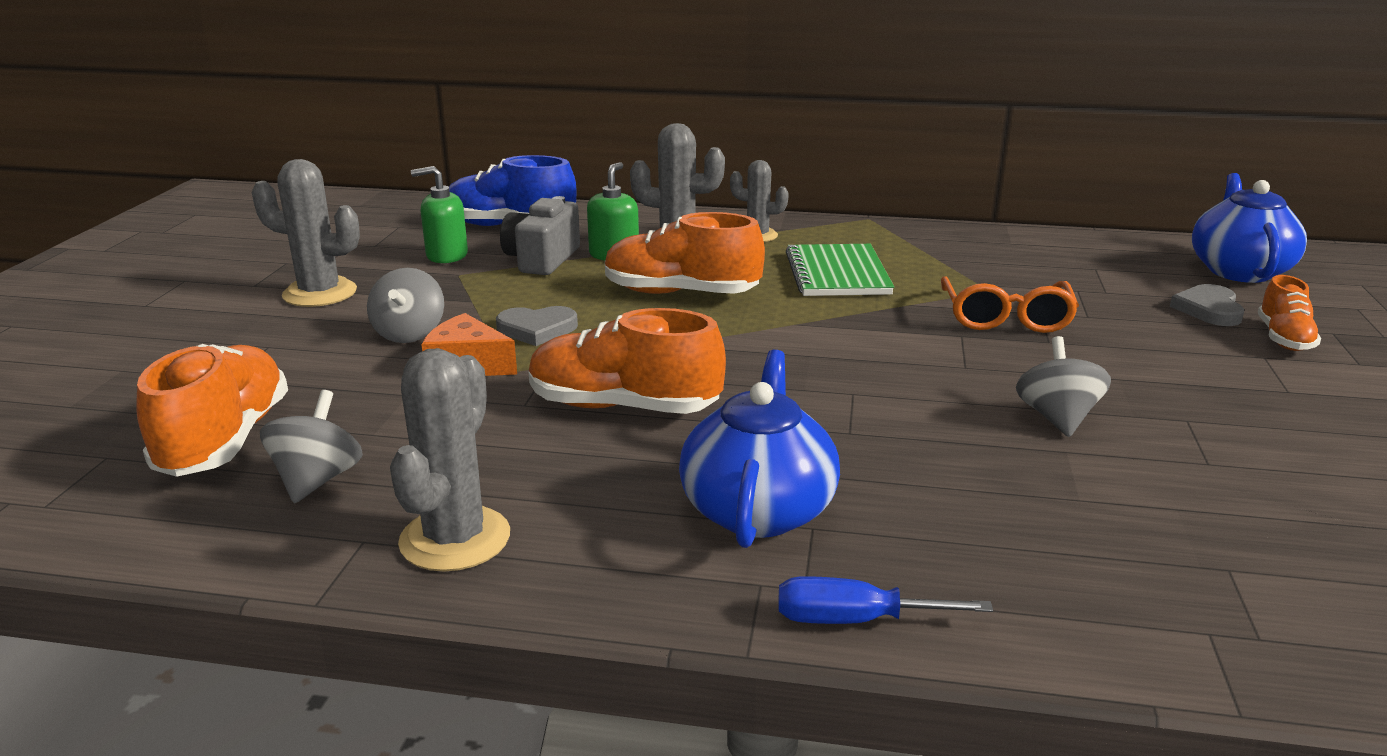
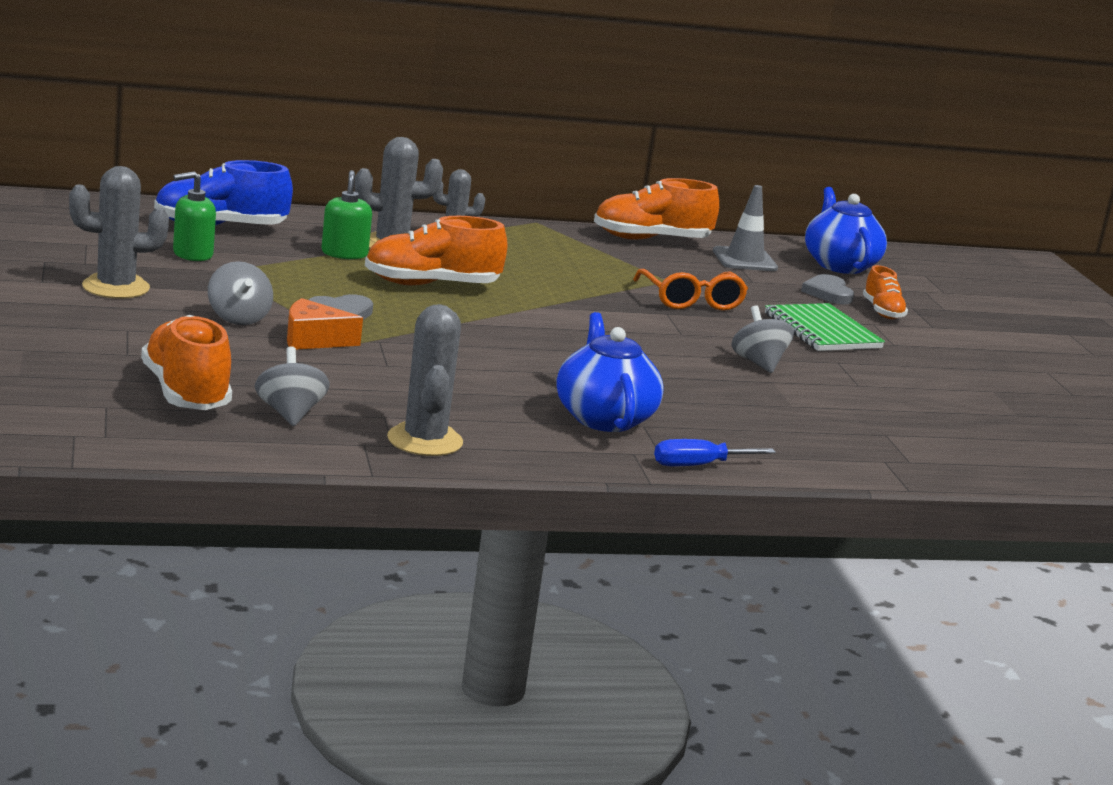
camera: 25 degrees left, 5 degrees down
(542, 259) = (284, 258): grey camera -> none
(623, 407) = (462, 364): orange shoe -> orange shoe (651, 239)
(837, 274) = (544, 269): green notebook -> green notebook (822, 331)
(1107, 264) = (744, 260): none -> grey traffic cone

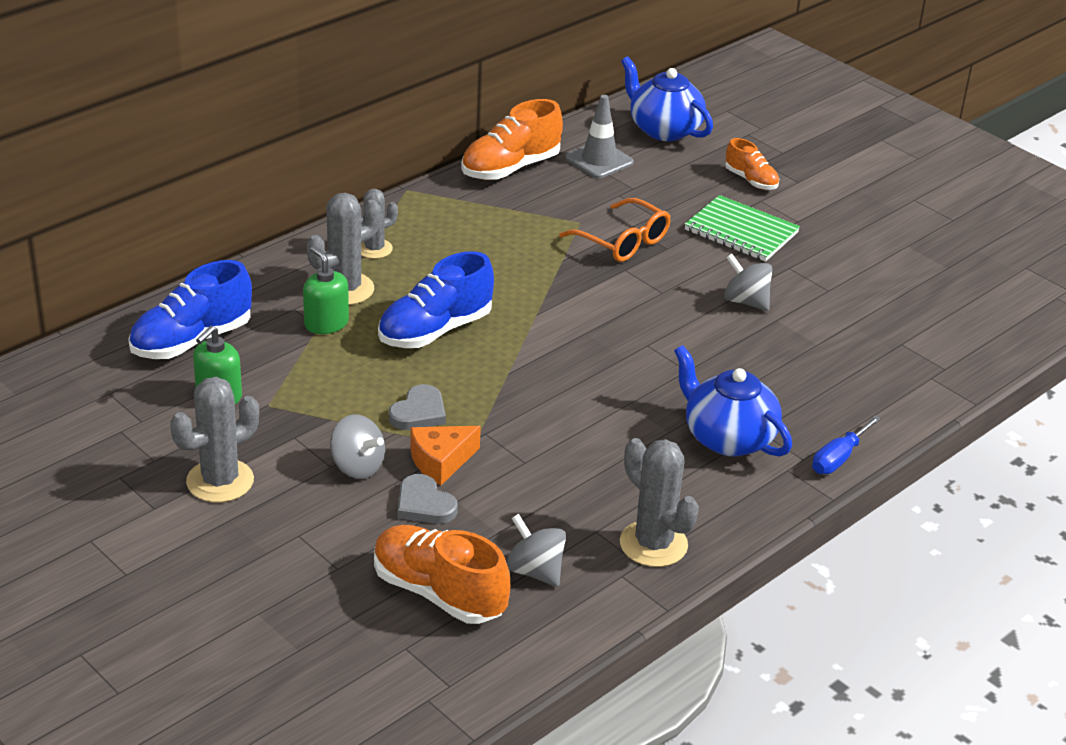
camera: 30 degrees left, 15 degrees up
(431, 285) = (435, 330): orange shoe -> blue shoe
(828, 293) = (695, 175): grey heart -> grey heart (424, 504)

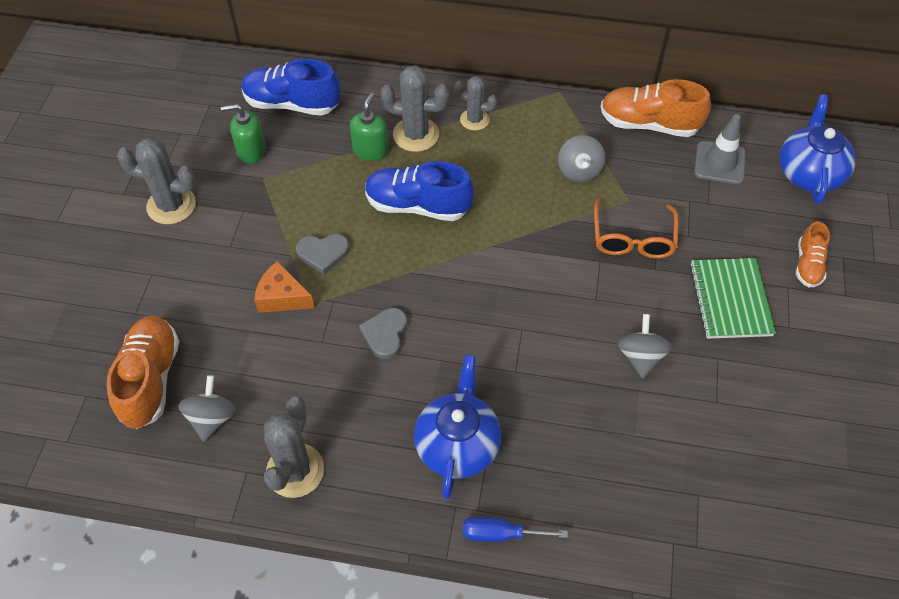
camera: 55 degrees right, 20 degrees up
(357, 466) = (240, 259): grey spinning top -> grey spinning top (579, 171)
(424, 504) = (231, 316): grey heart -> grey heart (385, 334)

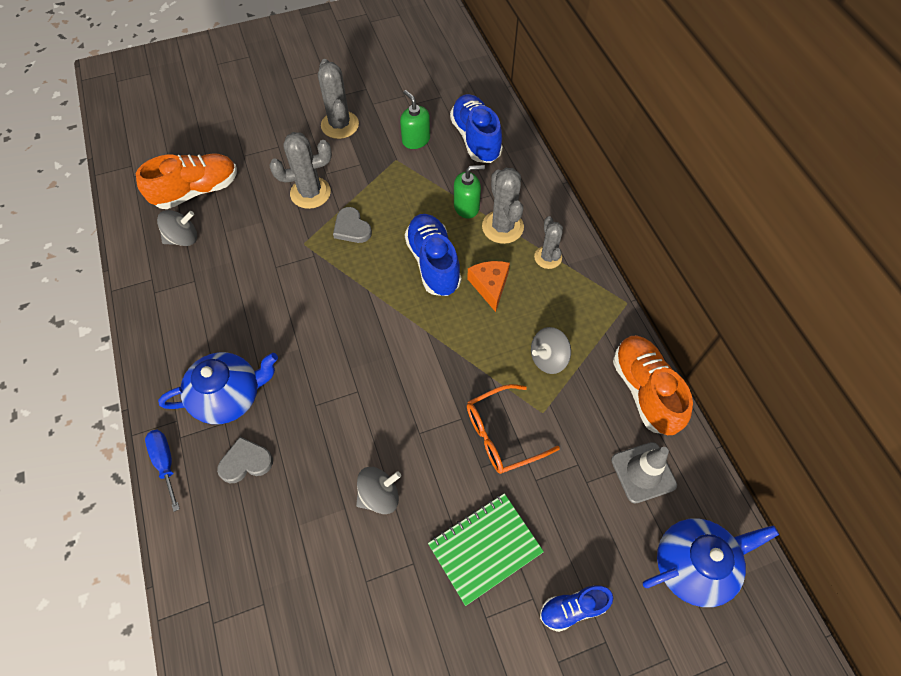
camera: 60 degrees right, 5 degrees up
(282, 297) = (300, 224): orange cheese -> orange cheese (489, 286)
(295, 470) = (164, 306): grey cactus -> grey cactus (310, 193)
(385, 334) = (302, 302): grey heart -> grey heart (246, 462)
(808, 265) = (572, 608): orange shoe -> blue shoe

